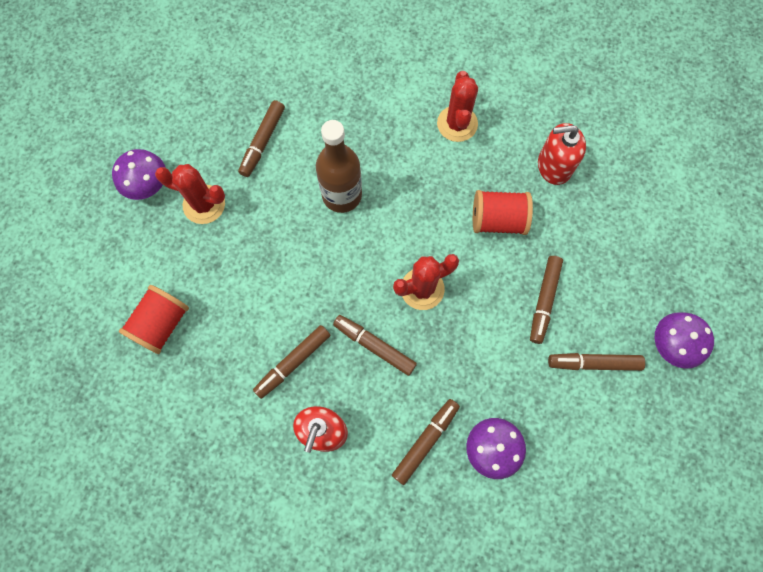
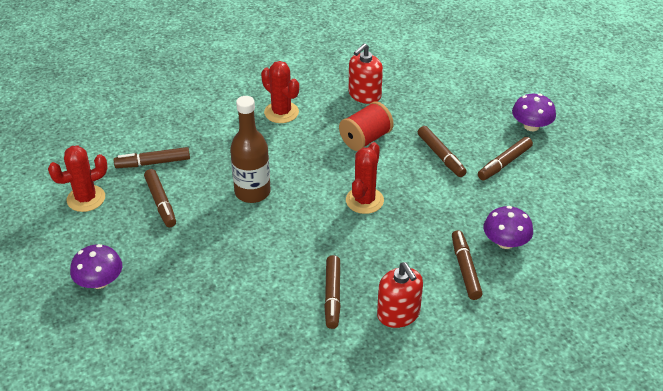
camera: 45 degrees left, 30 degrees down
(161, 324) = (212, 347): red spool -> none
(204, 204) = (159, 262): red cactus -> red cactus (86, 198)
(374, 346) = (373, 248): brown marker -> brown marker (153, 163)

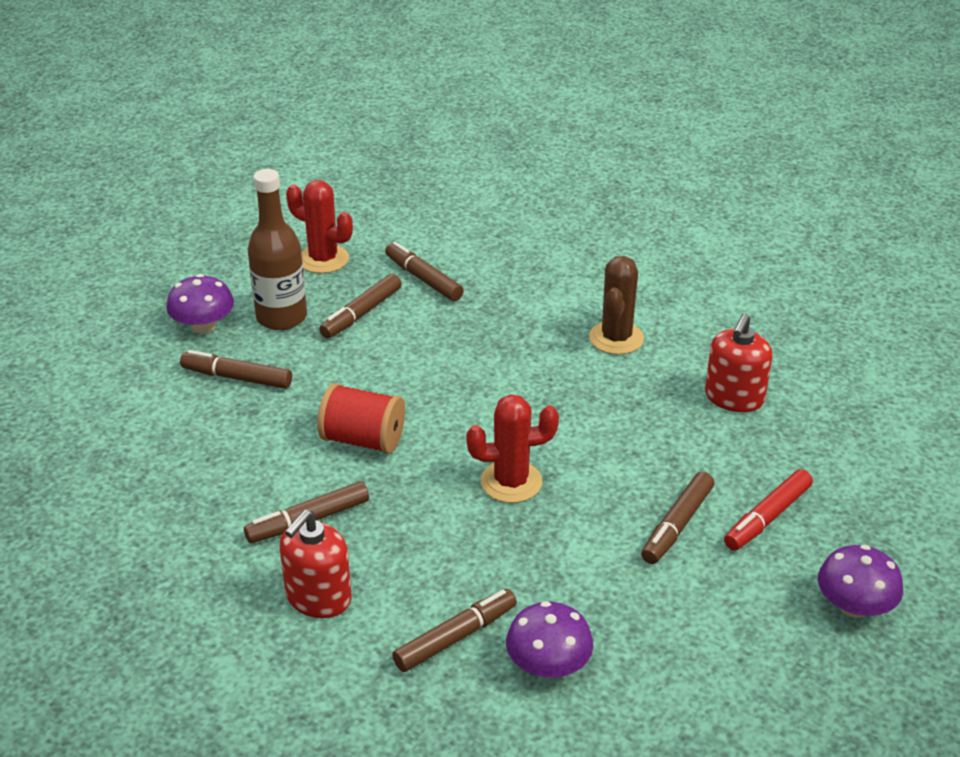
camera: 60 degrees right, 5 degrees down
(252, 192) = (440, 376): brown bottle -> brown bottle (281, 317)
(281, 112) = (616, 338): red cactus -> brown cactus
(364, 95) = (734, 397): red soap dispenser -> red soap dispenser turned 75 degrees counterclockwise
(365, 139) = (639, 435): red spool -> red spool (363, 440)
(457, 125) = (767, 517): none -> red marker
(504, 163) = (729, 603): brown marker -> brown marker (237, 377)

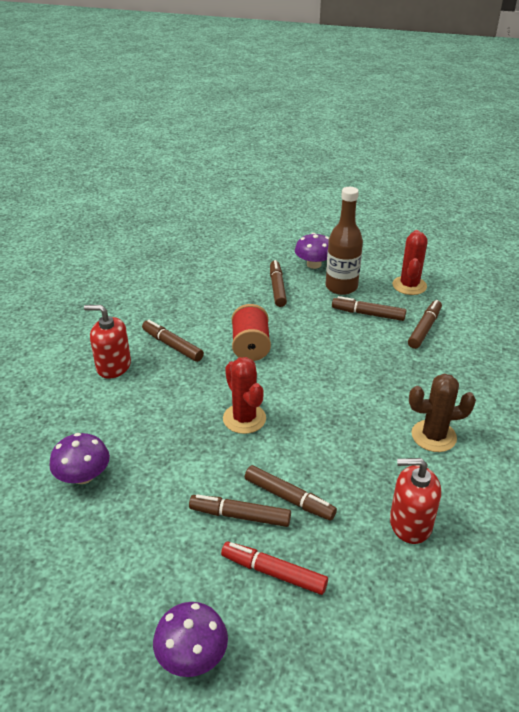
camera: 70 degrees right, 0 degrees up
(455, 637) = (97, 428): brown marker -> brown marker (289, 498)

